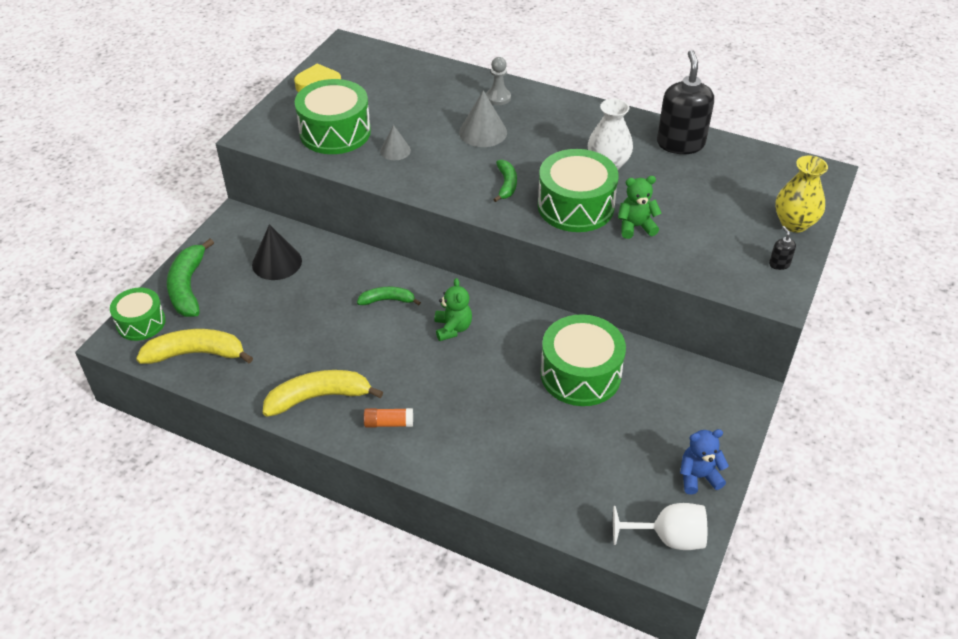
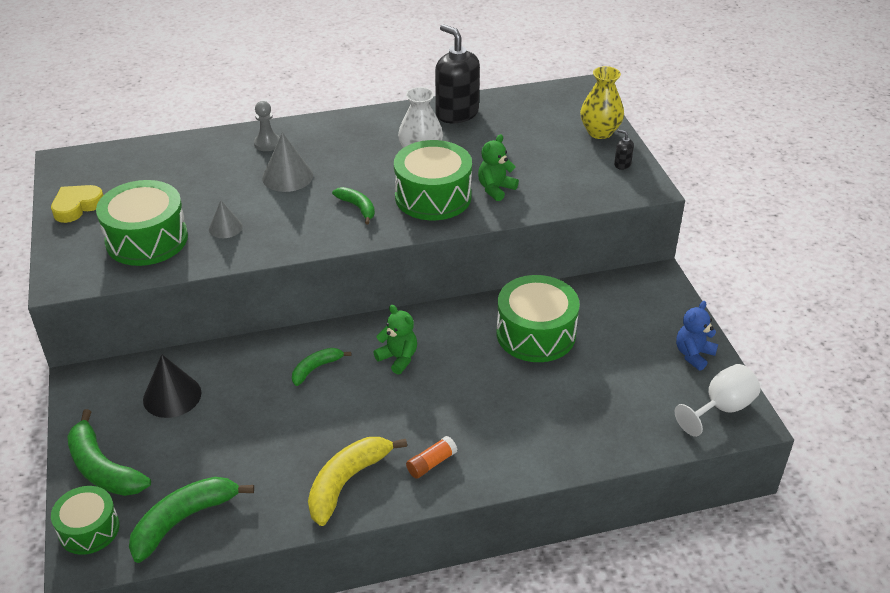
camera: 40 degrees left, 5 degrees down
(196, 354) = (184, 520): yellow banana -> green banana

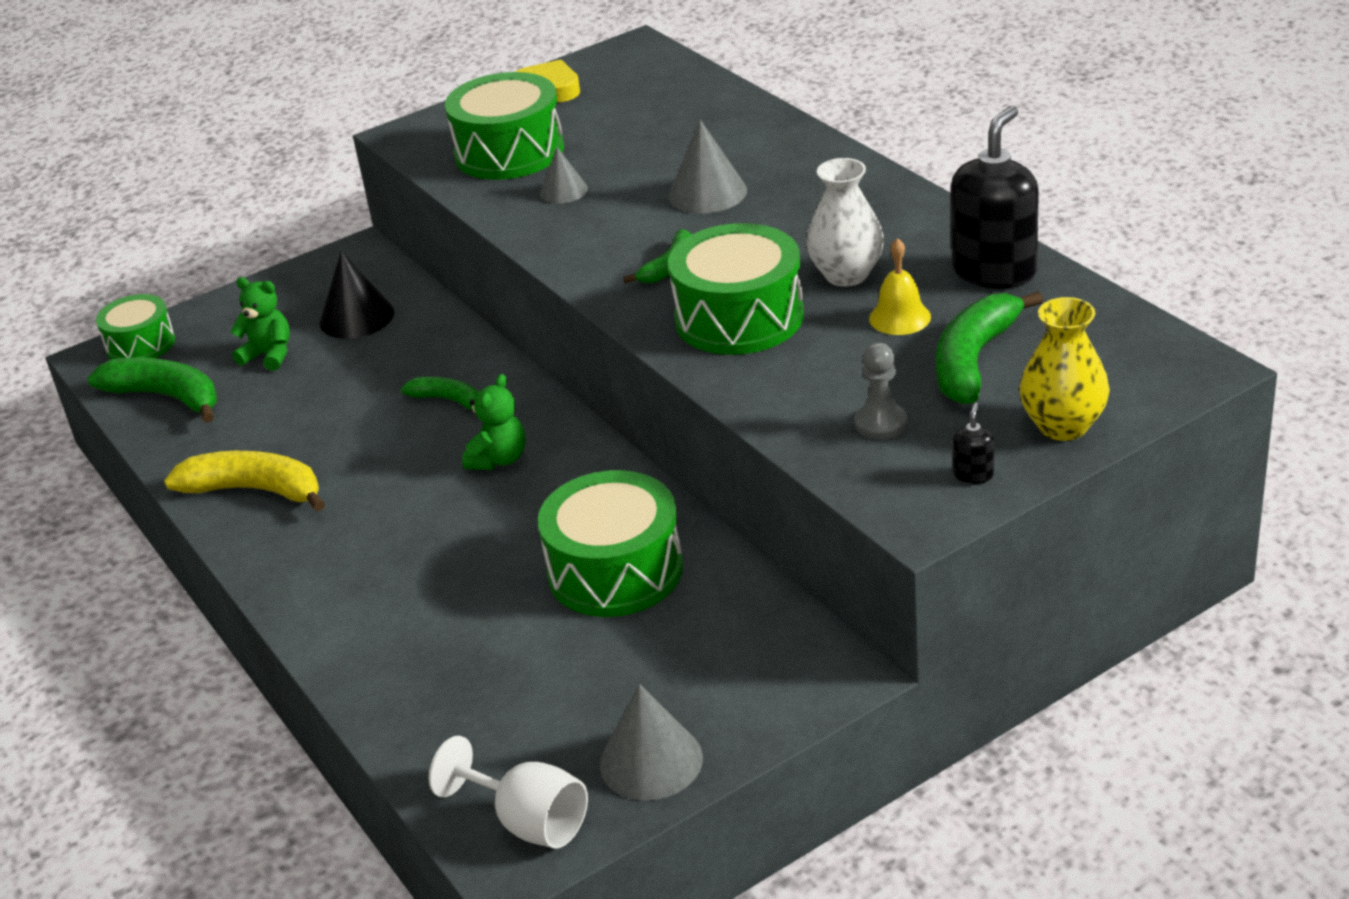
camera: 75 degrees right, 5 degrees down
(103, 468) = (229, 318): green banana -> green banana (974, 360)
(267, 143) = (777, 153): grey pawn -> grey pawn (881, 423)
(431, 463) = (308, 548): orange glue stick -> none
(475, 149) = (899, 317): none -> yellow bell
(495, 189) = (799, 366): green teddy bear -> green teddy bear (269, 355)
(693, 354) = (651, 761): blue teddy bear -> grey cone

